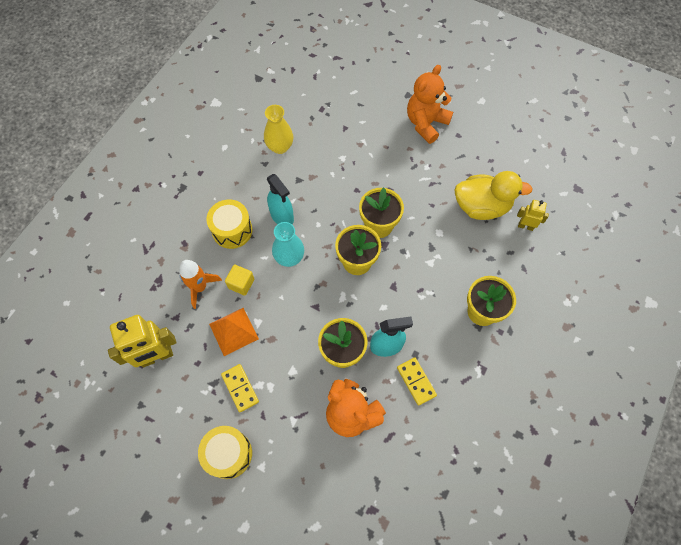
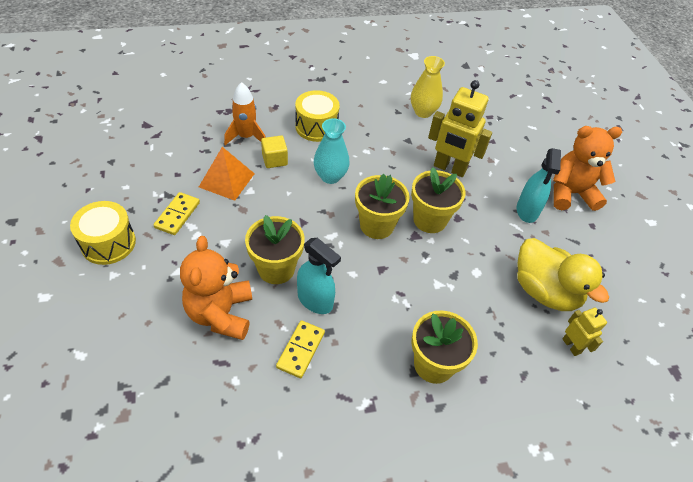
camera: 45 degrees right, 15 degrees down
(157, 356) = (161, 146): yellow robot -> yellow robot (449, 168)
(282, 216) = (363, 149): turquoise spray bottle -> turquoise spray bottle (527, 211)

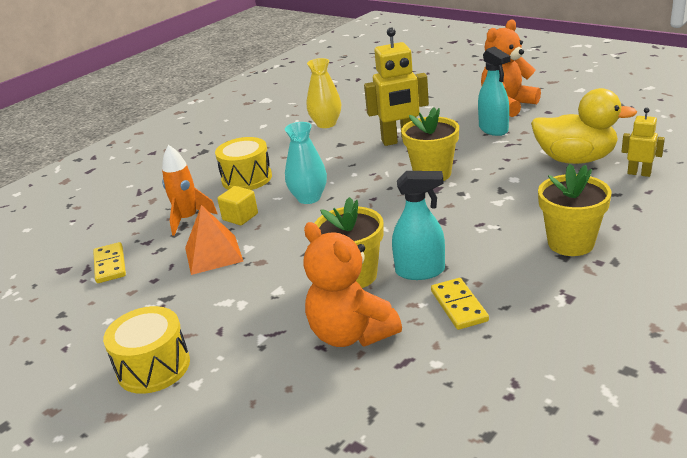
camera: 30 degrees left, 20 degrees down
(177, 215) = (199, 303): yellow domino -> yellow domino (110, 265)
(376, 225) = (396, 201): yellow flower pot -> none

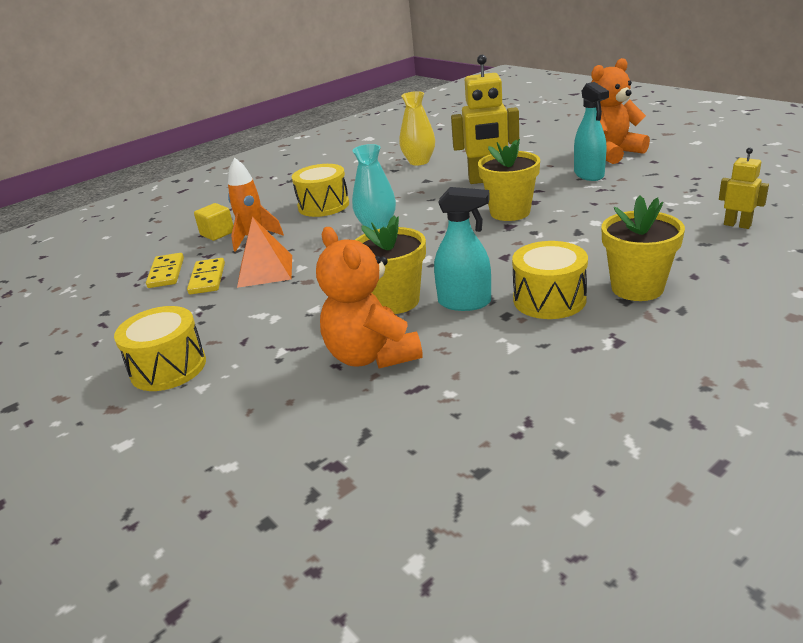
camera: 10 degrees right, 0 degrees up
(240, 217) = (304, 239): yellow cube -> yellow cube (217, 233)
(458, 306) = (493, 339): yellow domino -> yellow domino (207, 278)
(496, 261) = (549, 299): none -> yellow drum
(575, 159) = (669, 207): yellow duck -> none

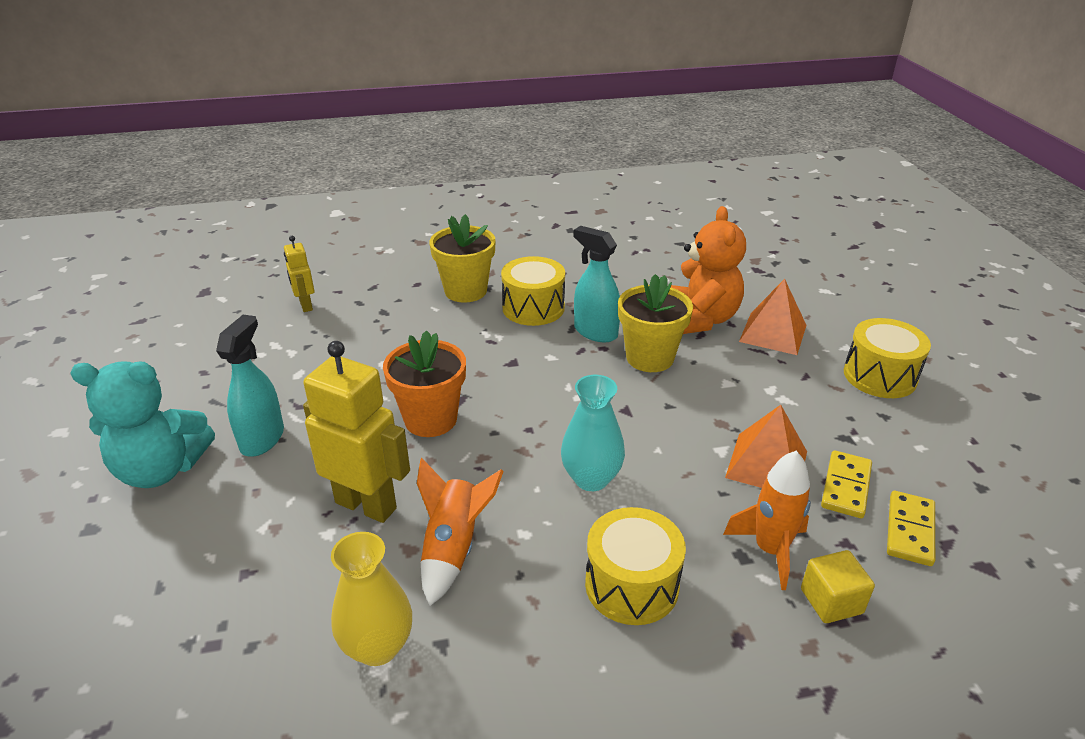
camera: 155 degrees left, 5 degrees up
(286, 371) = (773, 333): none -> orange pyramid
(423, 186) = (453, 547): none -> orange rocket
(510, 212) = (430, 419): yellow flower pot -> orange flower pot
(611, 153) = (161, 469): orange teddy bear -> turquoise teddy bear

